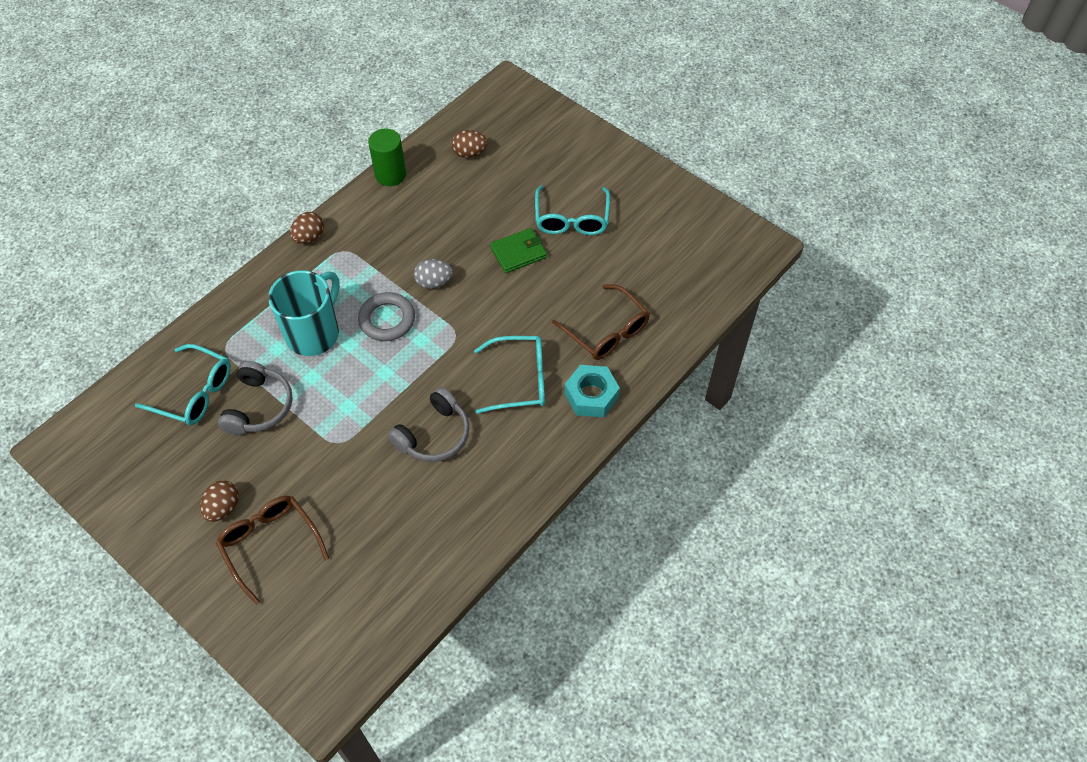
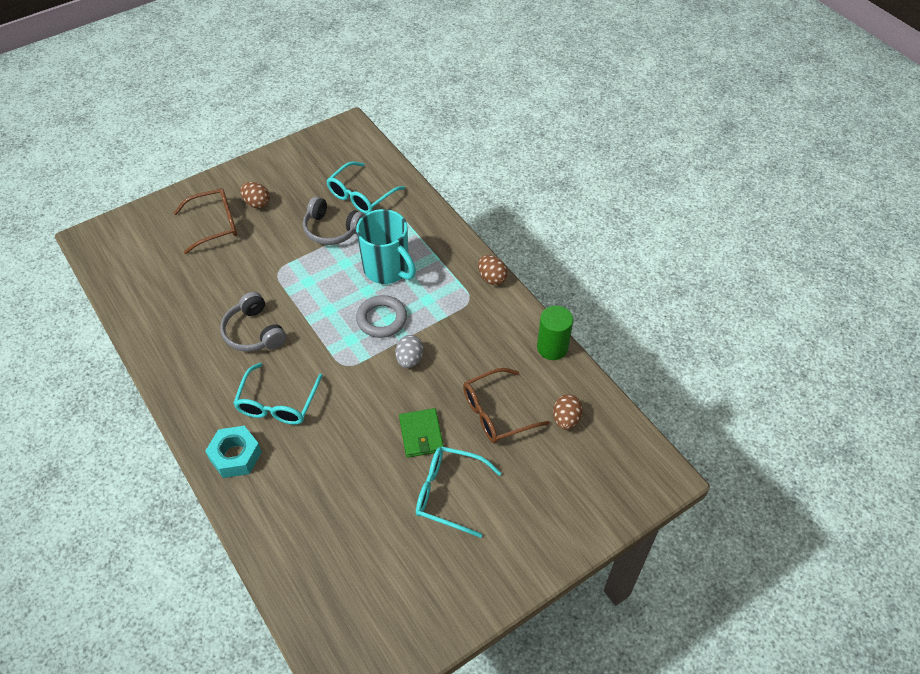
camera: 105 degrees right, 5 degrees down
(606, 331) = (298, 488): brown glasses -> brown glasses (496, 413)

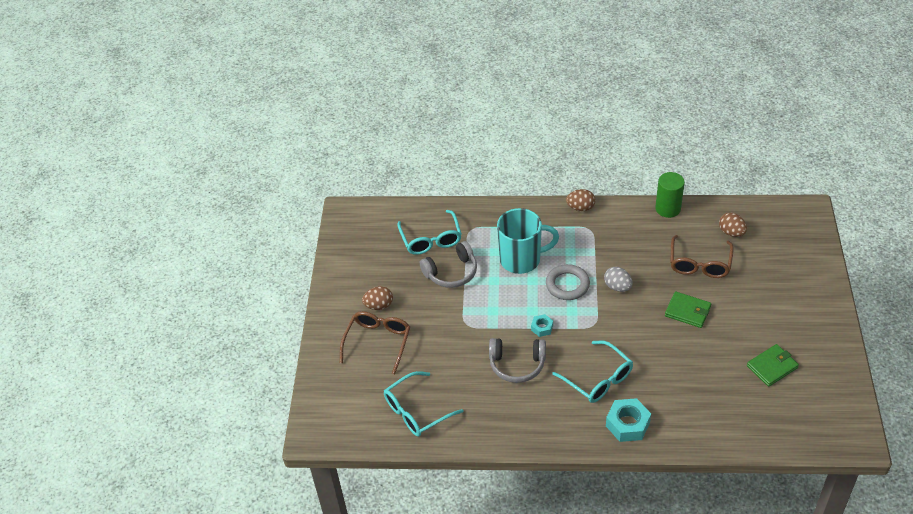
camera: 50 degrees left, 5 degrees down
(312, 327) = (542, 328): none -> turquoise nut
(398, 550) = (772, 367): none -> green wallet
(449, 493) = (746, 319): turquoise glasses -> turquoise glasses (416, 411)

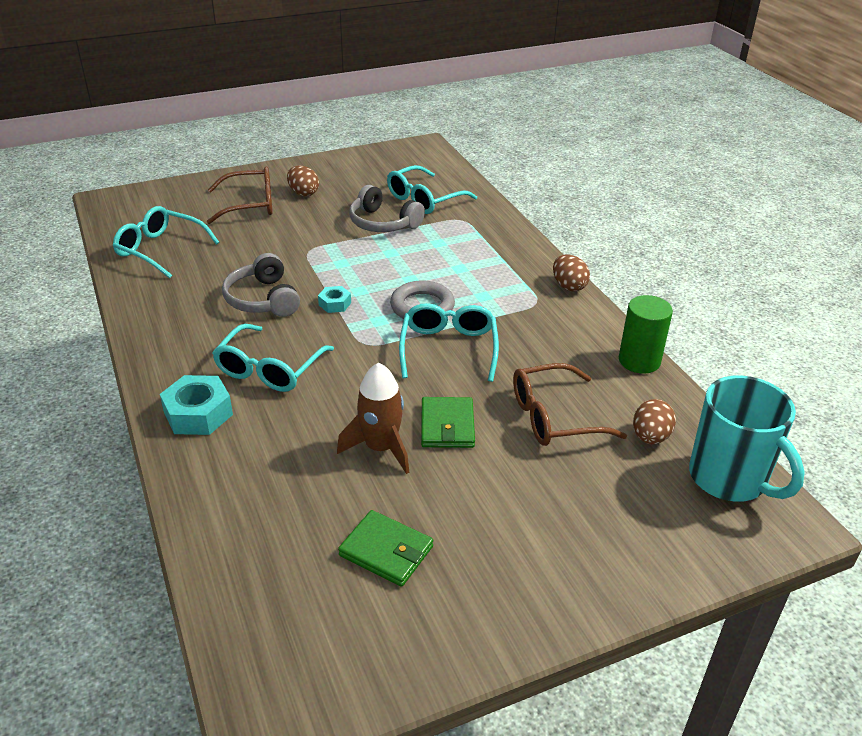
camera: 60 degrees right, 10 degrees down
(521, 259) = (440, 263): turquoise mug -> turquoise mug (729, 479)
(617, 287) = (448, 348): grey egg -> turquoise glasses
(694, 346) = (381, 448): none -> brown rocket

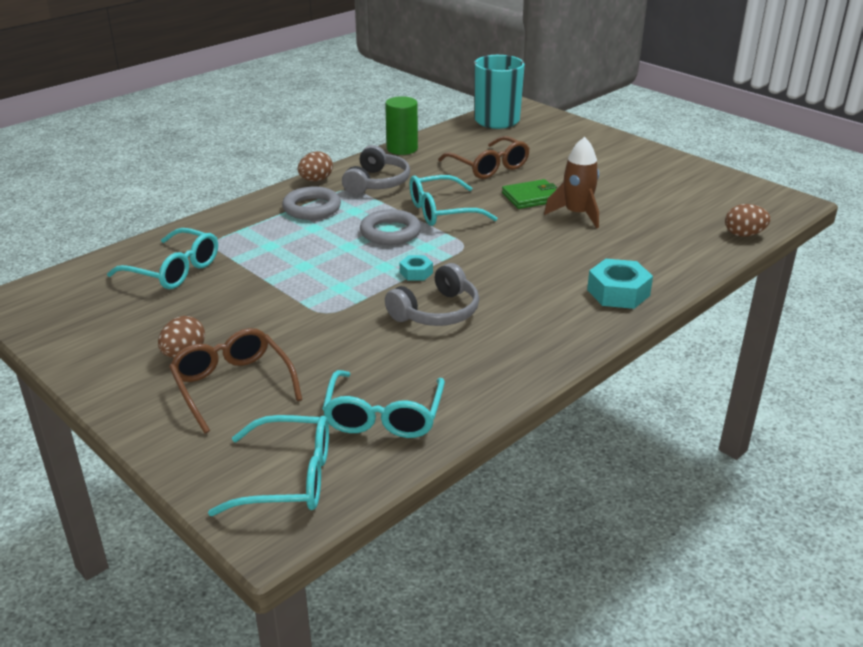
camera: 110 degrees left, 5 degrees down
(269, 369) = (535, 278): turquoise glasses -> turquoise glasses (288, 478)
(383, 223) = (242, 283): grey headphones -> grey headphones (377, 183)
(386, 551) = (657, 195): green wallet -> none
(502, 273) = (312, 208): none -> grey ring
(650, 437) = (481, 140): brown egg -> brown egg (744, 234)

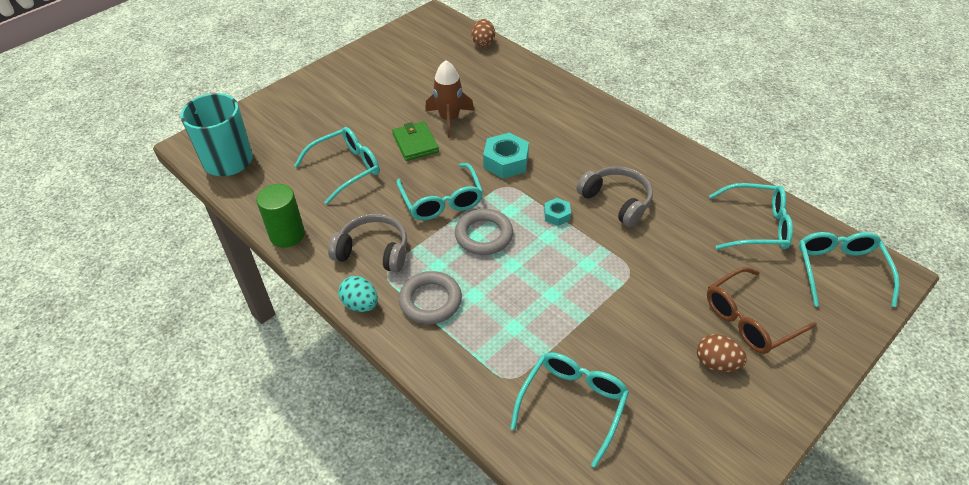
camera: 90 degrees left, 15 degrees up
(316, 180) = (360, 304): brown egg -> turquoise egg
(489, 167) = (346, 169): brown glasses -> turquoise glasses
(618, 292) = (573, 107): turquoise nut -> turquoise nut (506, 161)

